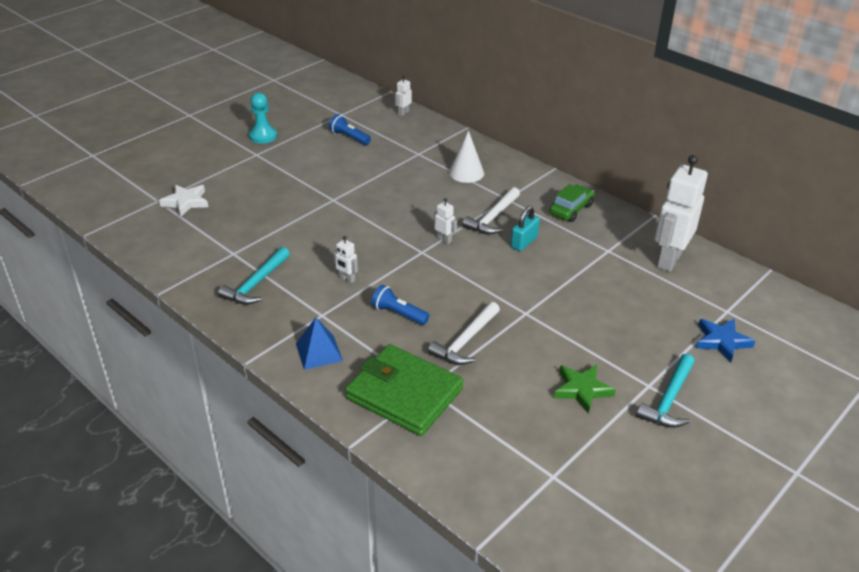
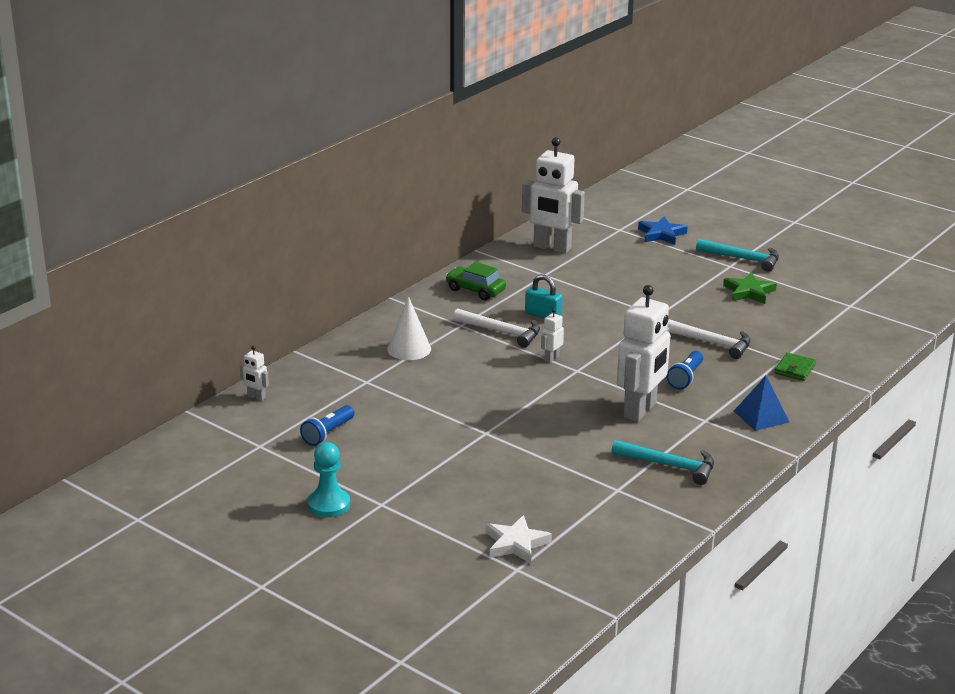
camera: 95 degrees left, 10 degrees down
(347, 279) = (640, 410): white robot -> white robot, size x2.35
(404, 394) = (794, 369): green wallet -> green wallet, size x0.43

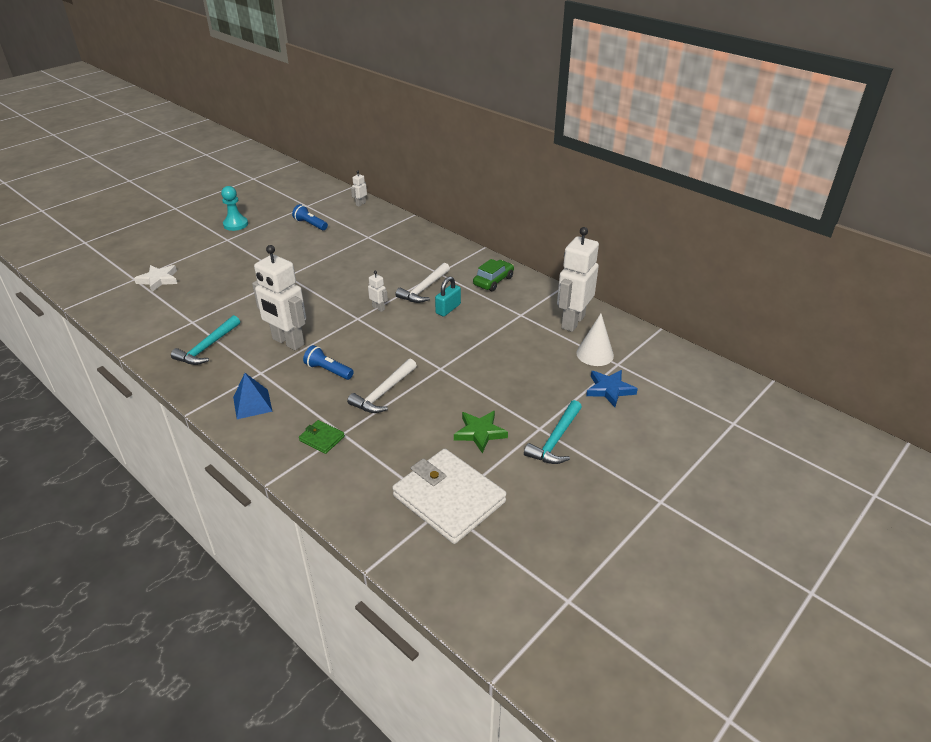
camera: 95 degrees right, 10 degrees up
(409, 349) = (407, 252): white cone -> white cone (595, 354)
(838, 303) = (449, 499): none -> white wallet

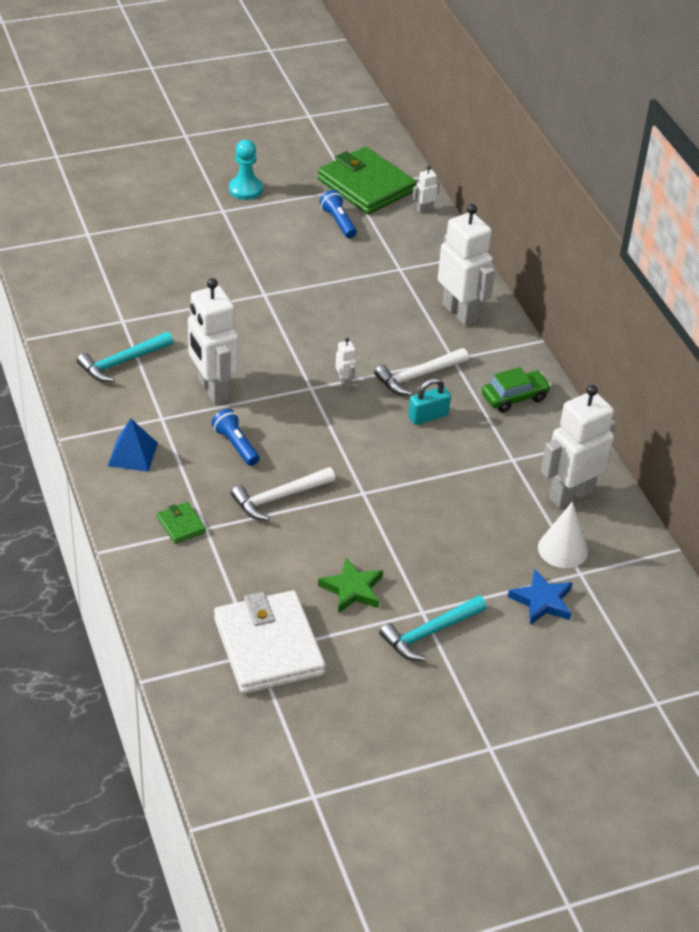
camera: 25 degrees right, 5 degrees up
(158, 280) = (114, 245): white star -> none
(314, 202) = (366, 185): none -> green wallet
(423, 248) = (460, 313): none -> white robot

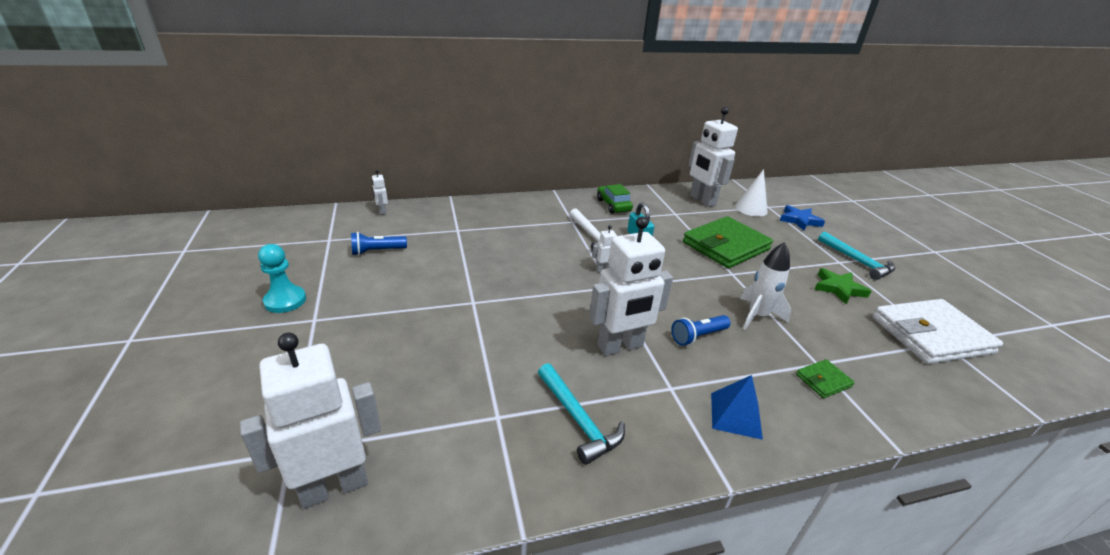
camera: 85 degrees left, 10 degrees down
(279, 498) = (757, 316): white hammer -> white rocket
(366, 185) = (329, 232): green wallet -> green wallet (725, 246)
(460, 313) = (519, 212): white robot -> white robot (334, 486)

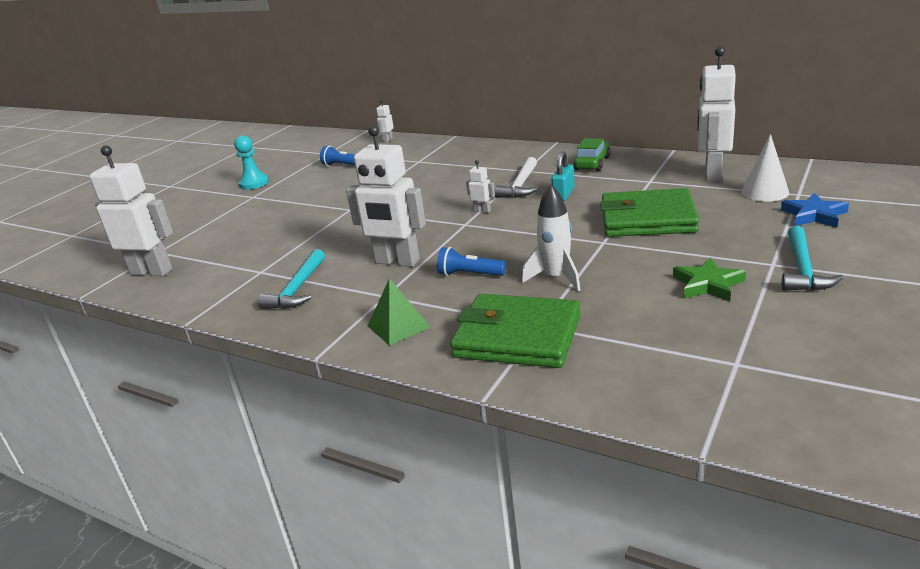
camera: 50 degrees right, 5 degrees down
(735, 415) = (398, 326): blue pyramid -> green pyramid
(823, 380) = (517, 336): green wallet -> green wallet, size x2.32
(931, 335) = (734, 353): white wallet -> none

